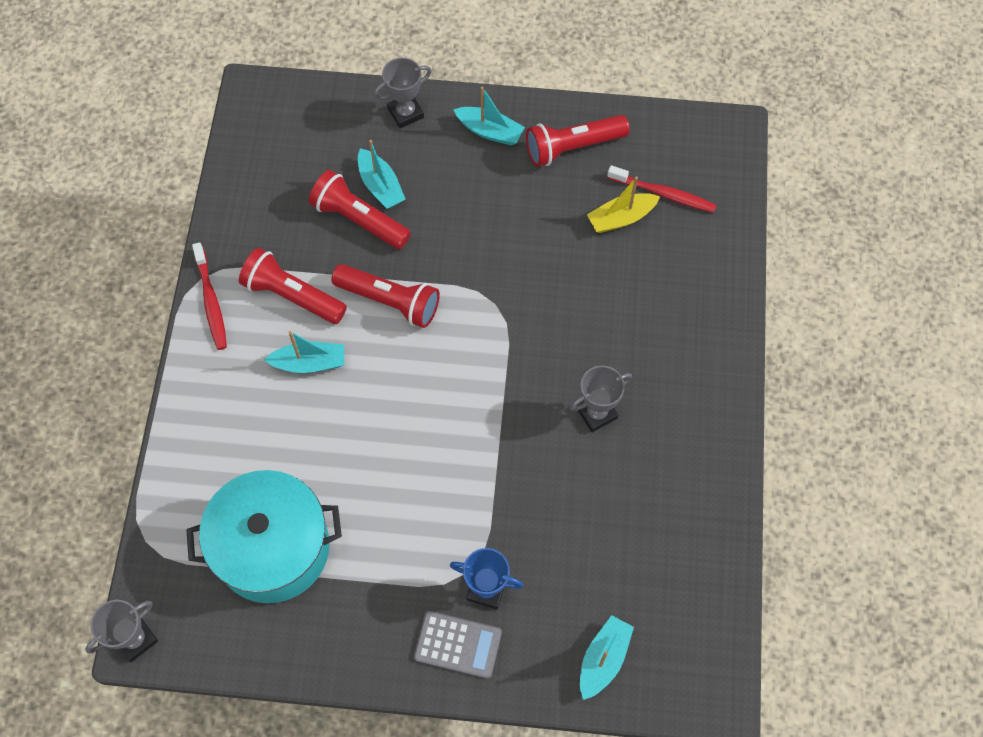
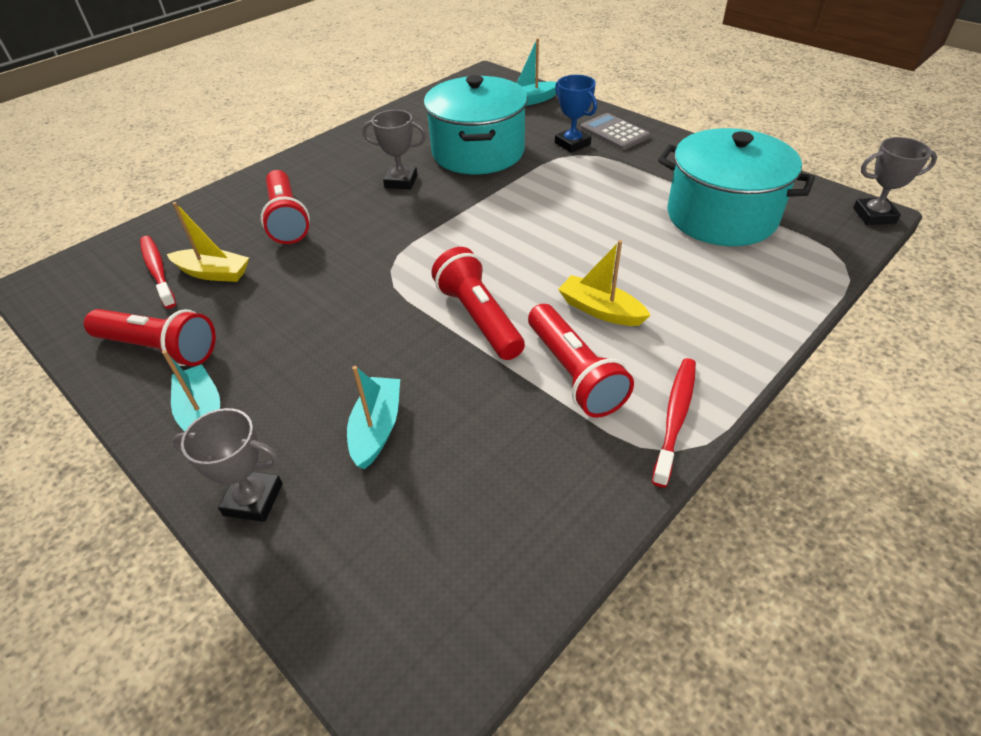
camera: 140 degrees left, 20 degrees down
(309, 363) = (600, 310): turquoise boat -> yellow boat
(359, 219) = (435, 407): red flashlight -> red flashlight (287, 219)
(569, 509) = (478, 152): none -> turquoise pot

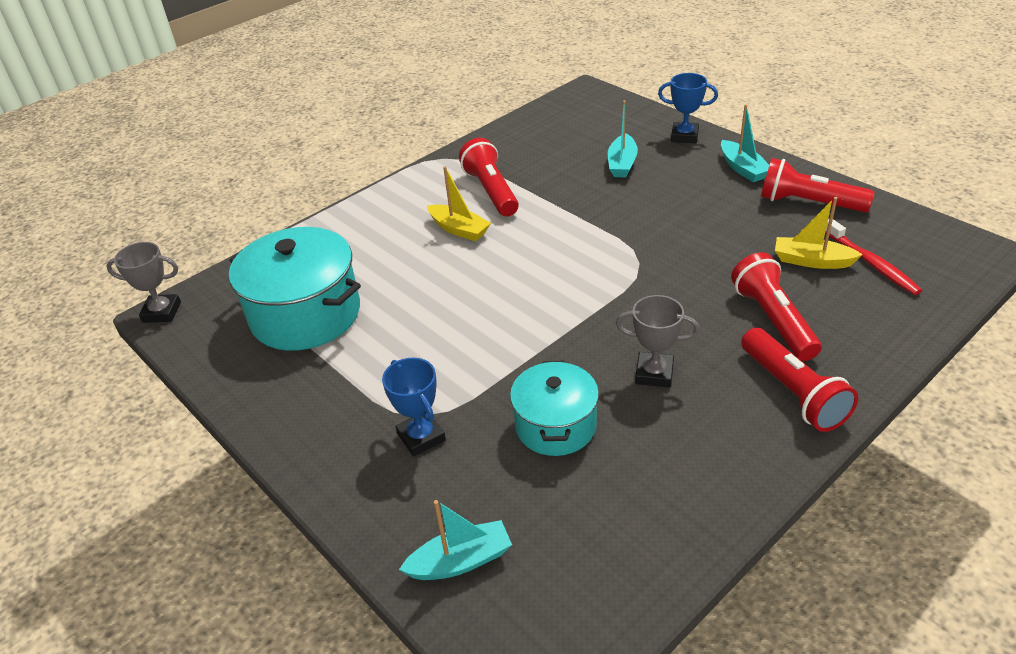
camera: 175 degrees left, 5 degrees down
(253, 499) = (684, 136): grey trophy -> blue trophy
(478, 152) = (555, 426): turquoise pot -> turquoise pot, size x0.62
(479, 318) = (556, 224): red flashlight -> red flashlight (792, 392)
(614, 132) = (353, 460): grey calculator -> none
(675, 417) = (435, 171): red toothbrush -> none

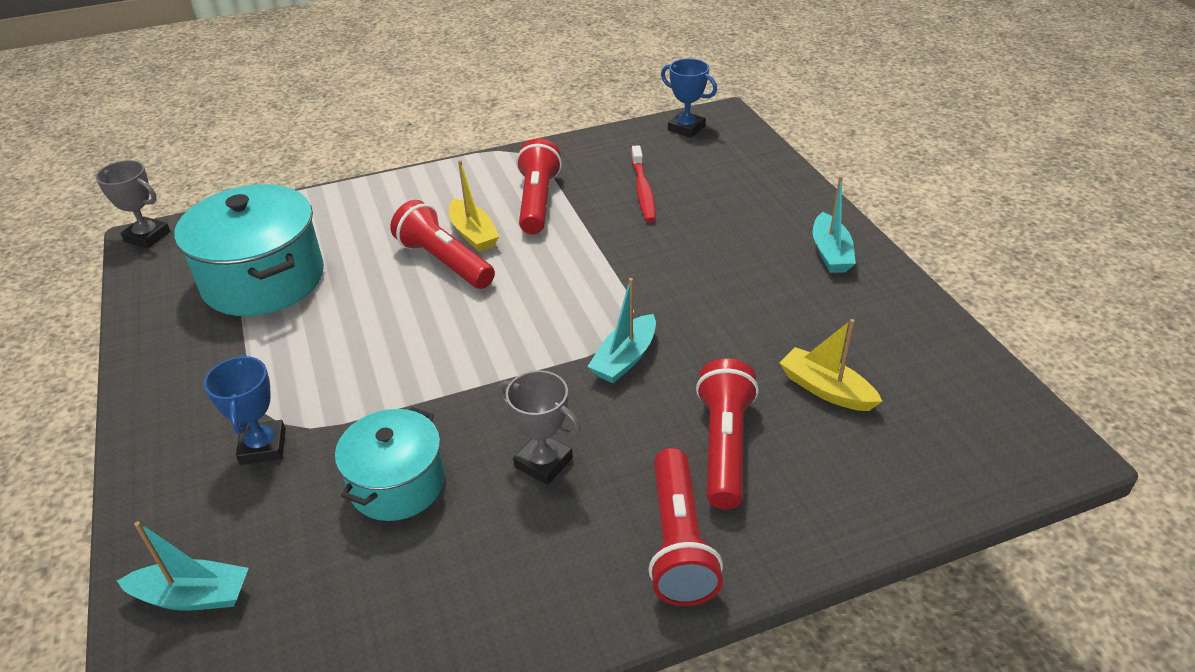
camera: 20 degrees right, 0 degrees up
(622, 164) = (697, 209): turquoise boat -> turquoise boat (625, 358)
(684, 136) = (792, 196): blue trophy -> blue trophy (686, 128)
(808, 203) = (877, 317): red flashlight -> red flashlight (444, 262)
(871, 263) = (897, 416): red toothbrush -> red toothbrush (643, 190)

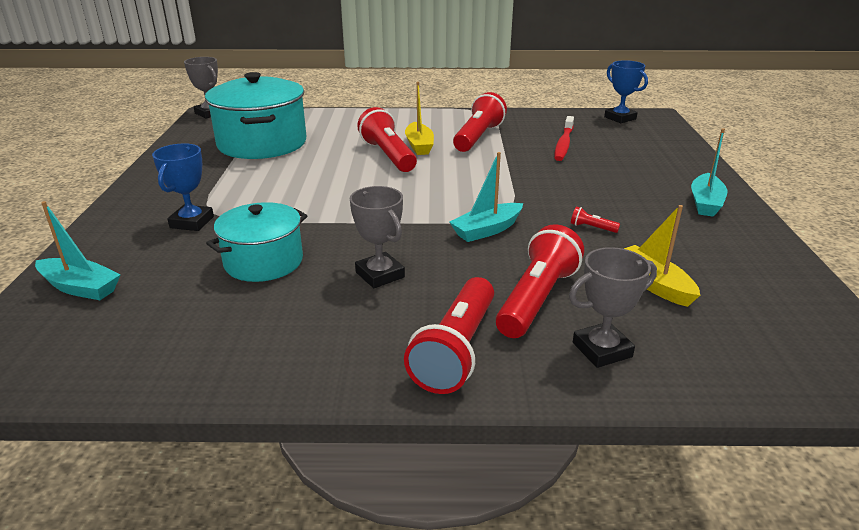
camera: 20 degrees right, 10 degrees down
(733, 323) = (592, 228): none -> red flashlight
(814, 494) = (602, 350): none -> grey trophy

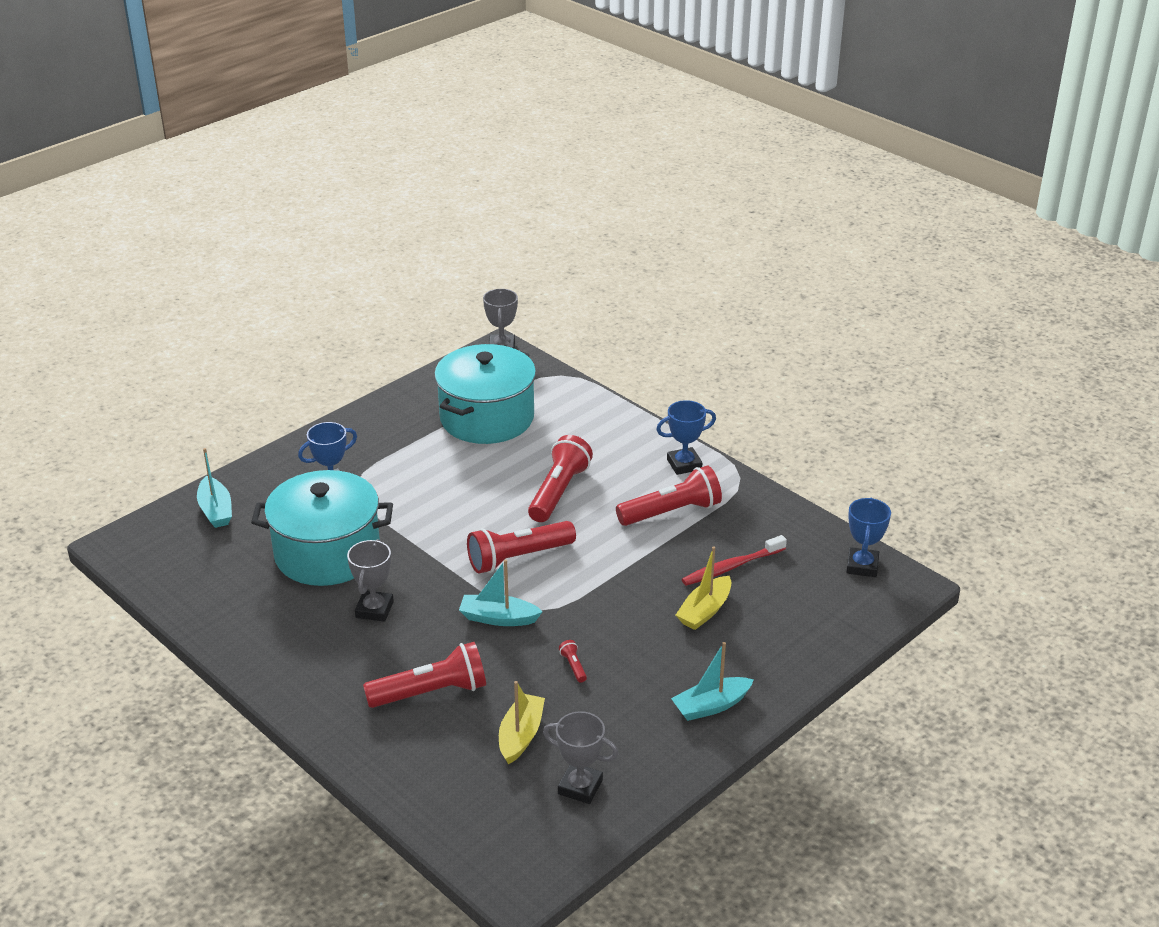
camera: 45 degrees right, 5 degrees up
(263, 262) = (327, 553): turquoise pot -> turquoise pot, size x1.61
(419, 145) = (603, 493): yellow boat -> yellow boat (705, 611)
(440, 118) = (684, 464): none -> blue trophy
(456, 350) = (333, 691): red flashlight -> red flashlight (518, 558)
(602, 350) = (405, 749): grey trophy -> grey trophy (580, 787)

